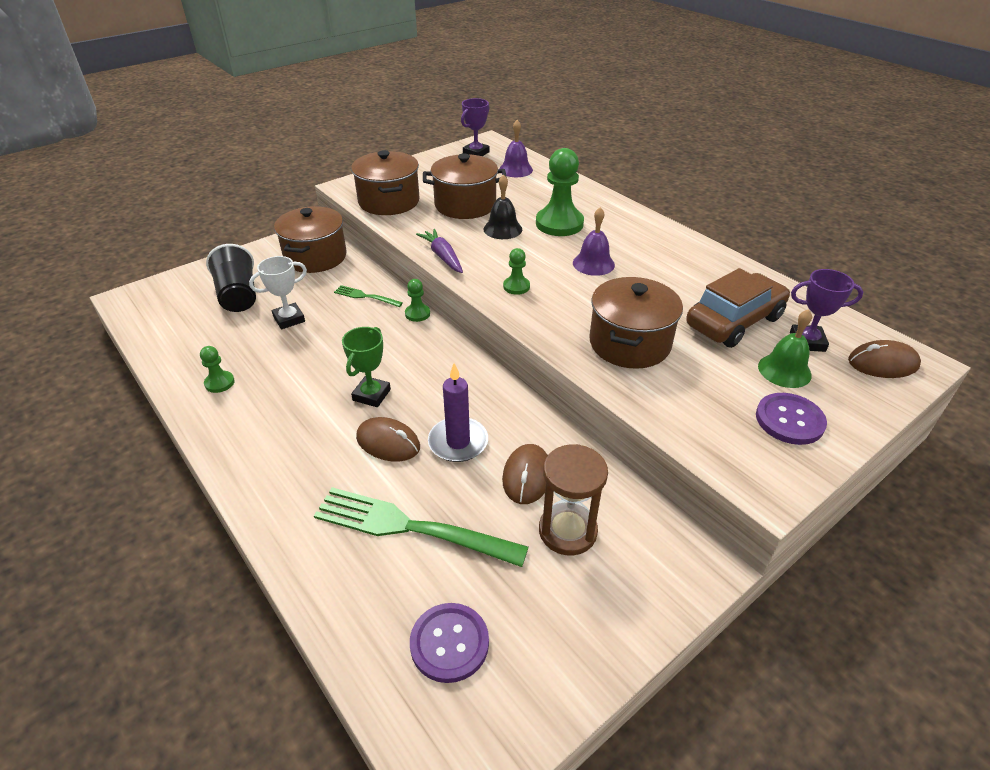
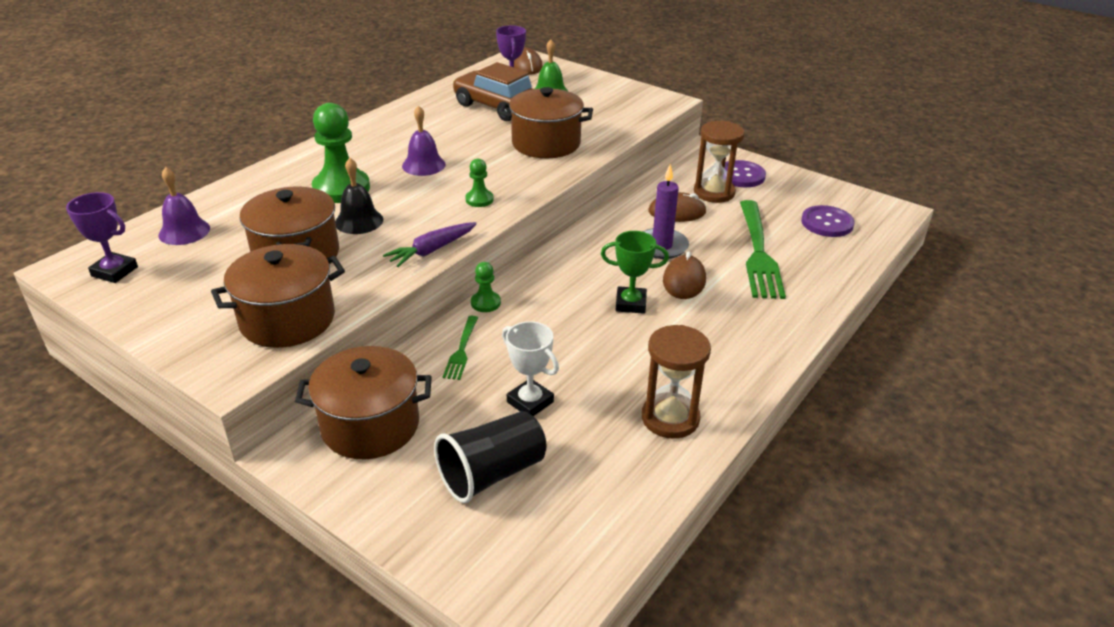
camera: 105 degrees left, 5 degrees down
(219, 383) = (670, 418): green pawn -> brown hourglass
(789, 420) = (602, 93): purple button -> purple button (741, 175)

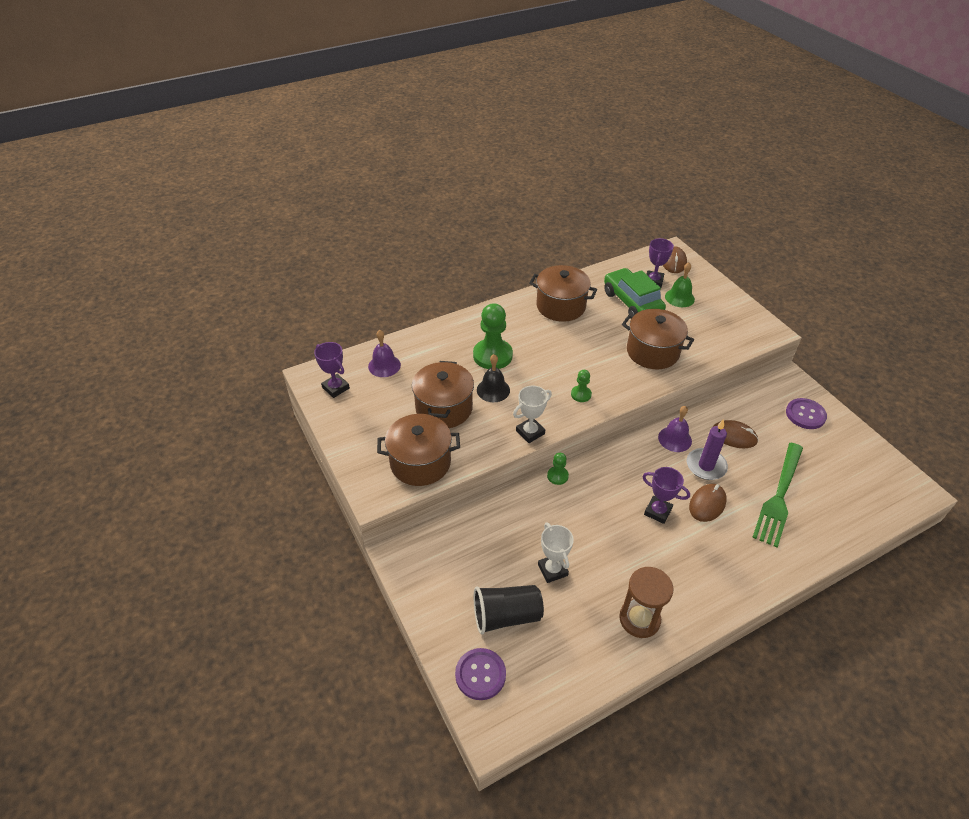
camera: 25 degrees right, 10 degrees up
(370, 425) = (448, 550): brown pot -> brown pot (561, 306)
(423, 165) = (556, 349): purple bell -> purple bell (675, 439)
(432, 250) = (530, 432): purple carrot -> white trophy
(461, 350) = (526, 511): green fork -> none
(496, 107) = (632, 303): brown car -> green car
(630, 304) = (657, 511): green trophy -> purple trophy
(714, 192) = (773, 425): brown hourglass -> none
(827, 223) = (852, 485): purple button -> purple button (480, 674)

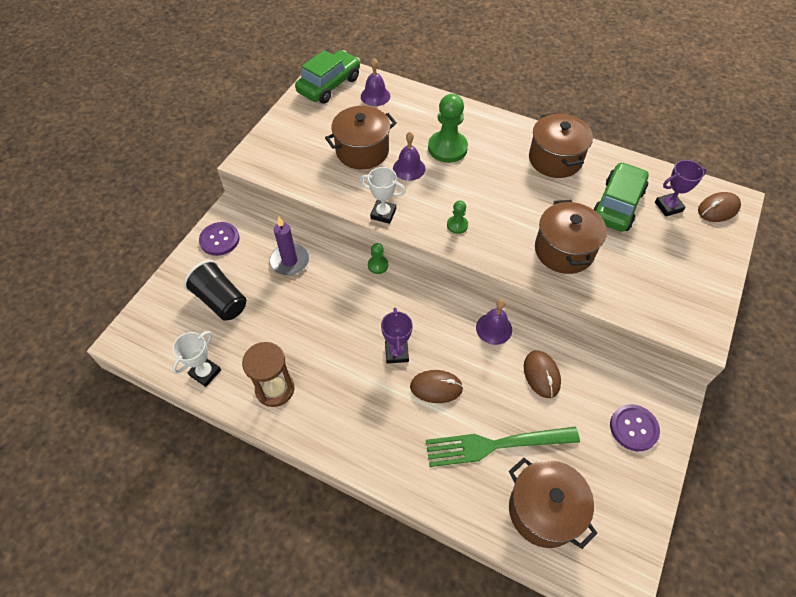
camera: 55 degrees right, 10 degrees up
(335, 388) = (329, 85): purple trophy -> green car
(420, 462) = (297, 167): brown pot -> brown pot (544, 510)
(480, 674) = (163, 310): purple button -> purple button (219, 239)
(493, 390) = (409, 168): black bell -> purple bell
(552, 570) = (282, 308): white trophy -> white trophy (205, 373)
(679, 297) = (667, 237): green bell -> none
(706, 466) = (482, 367): purple candle -> purple candle (290, 261)

